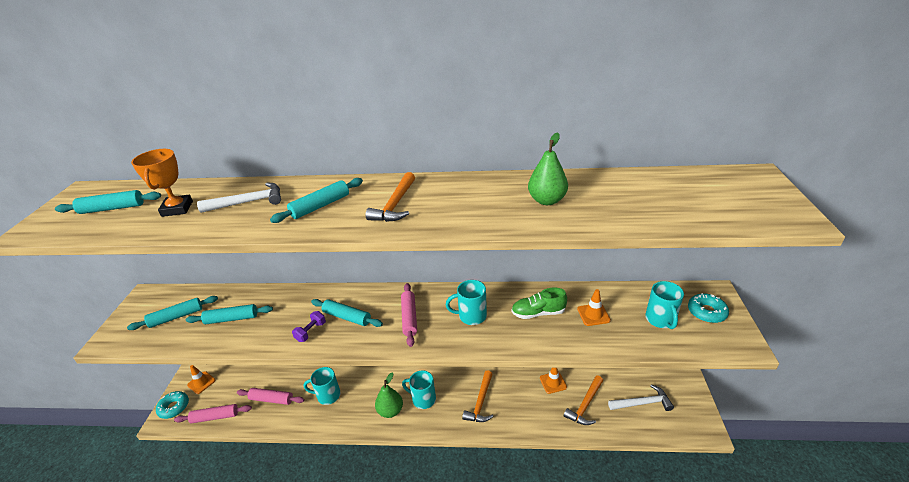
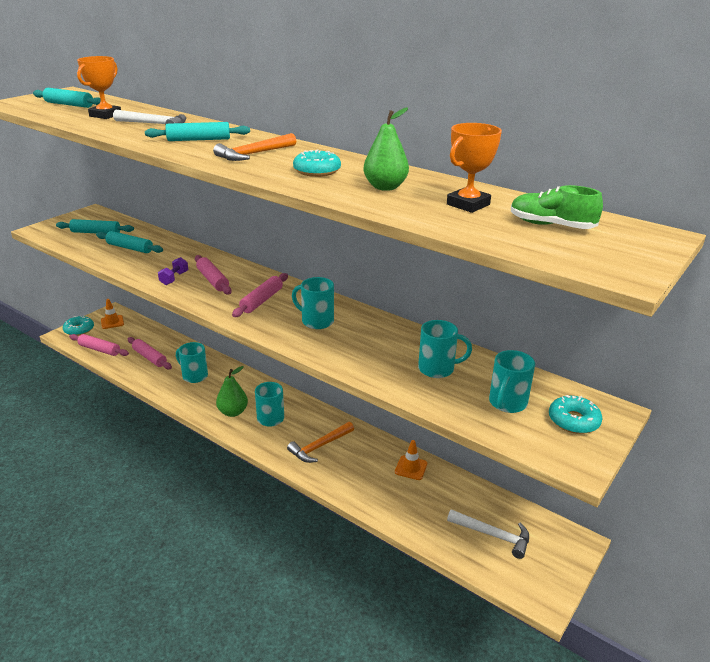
camera: 30 degrees right, 5 degrees down
(311, 332) = (174, 278): purple dumbbell -> purple dumbbell turned 45 degrees counterclockwise
(347, 317) = (212, 280): turquoise rolling pin -> pink rolling pin
(473, 203) = (317, 171): none -> turquoise donut
(538, 313) = (382, 345): green shoe -> green shoe (551, 225)
(585, 405) = (424, 503): orange hammer -> none
(593, 314) = (437, 369): orange traffic cone -> turquoise mug
(623, 194) = (468, 204): none -> orange trophy

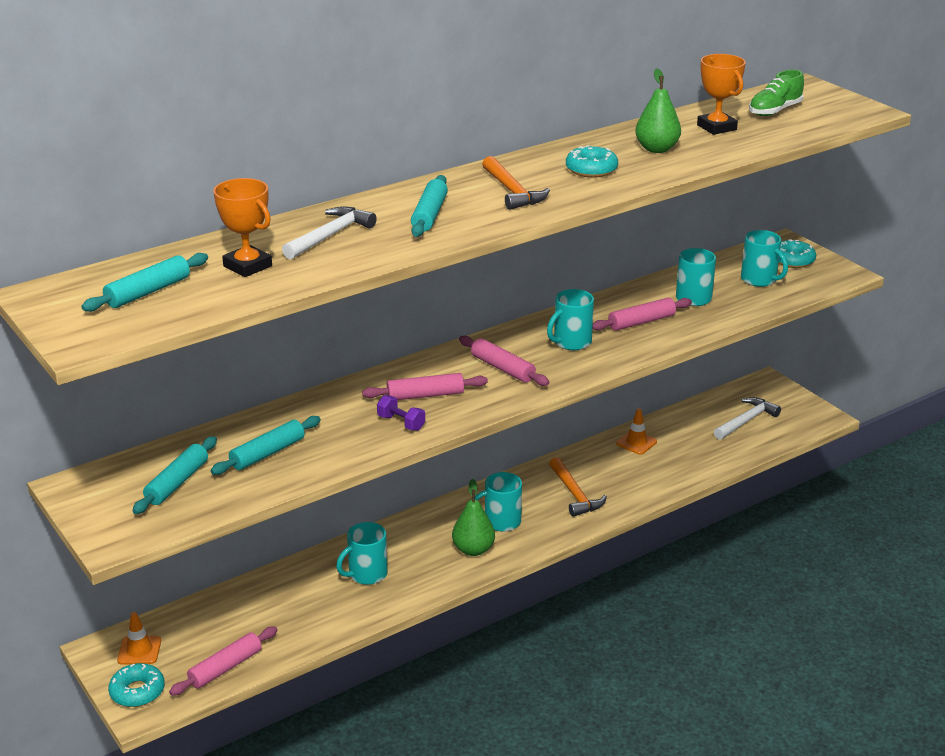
camera: 70 degrees left, 0 degrees up
(150, 357) = (287, 614): pink rolling pin -> pink rolling pin (641, 322)

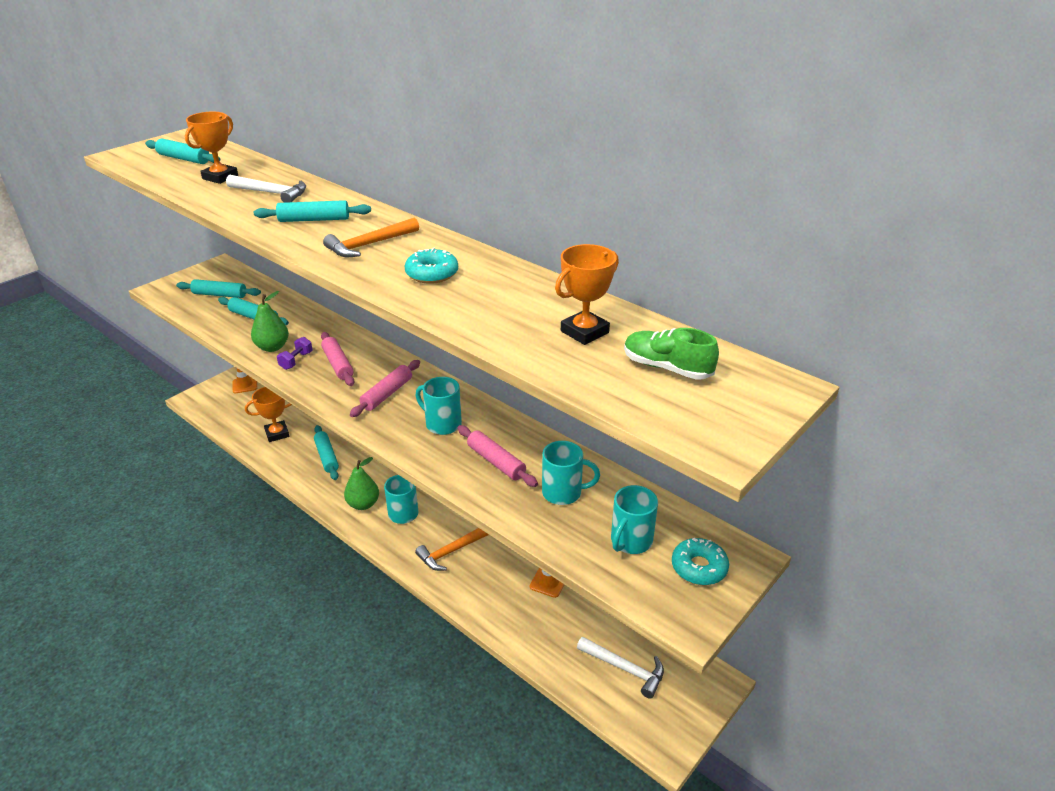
camera: 75 degrees right, 5 degrees up
(137, 691) = (208, 393): turquoise donut -> none
(225, 668) = (227, 420): pink rolling pin -> none
(290, 618) = (277, 433): none -> orange trophy
(366, 574) = (326, 457): turquoise mug -> turquoise rolling pin
(657, 149) = (500, 302): green pear -> green pear (272, 347)

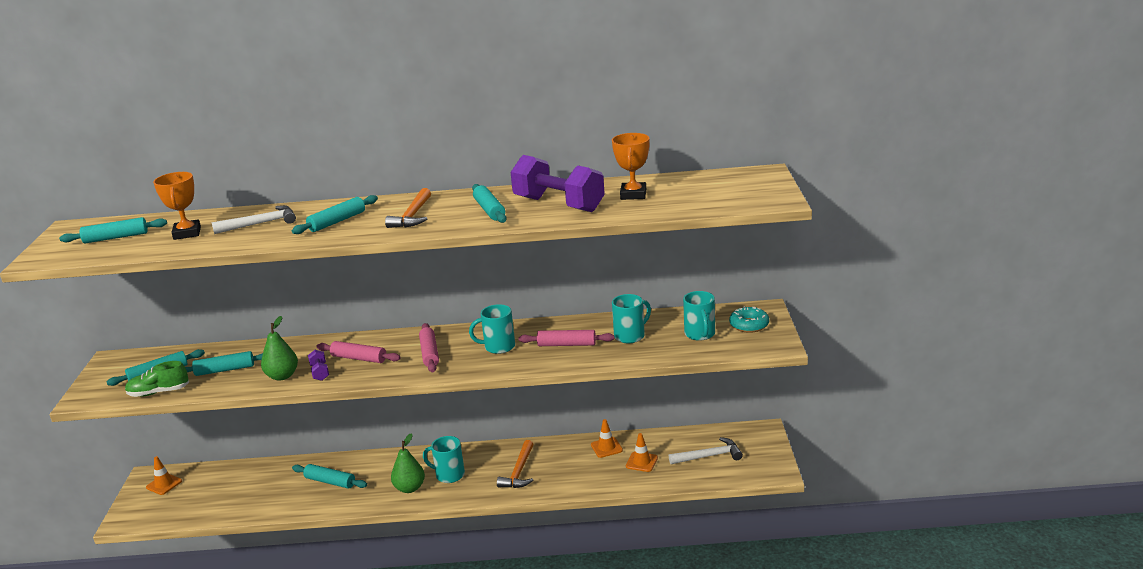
camera: 40 degrees left, 10 degrees down
(277, 433) = (257, 494): orange trophy -> none
(432, 274) = (489, 210): turquoise donut -> turquoise rolling pin
(496, 302) = (558, 204): none -> purple dumbbell
(557, 623) = (641, 462): none -> orange traffic cone
(667, 368) = (701, 189): green shoe -> green shoe (159, 392)

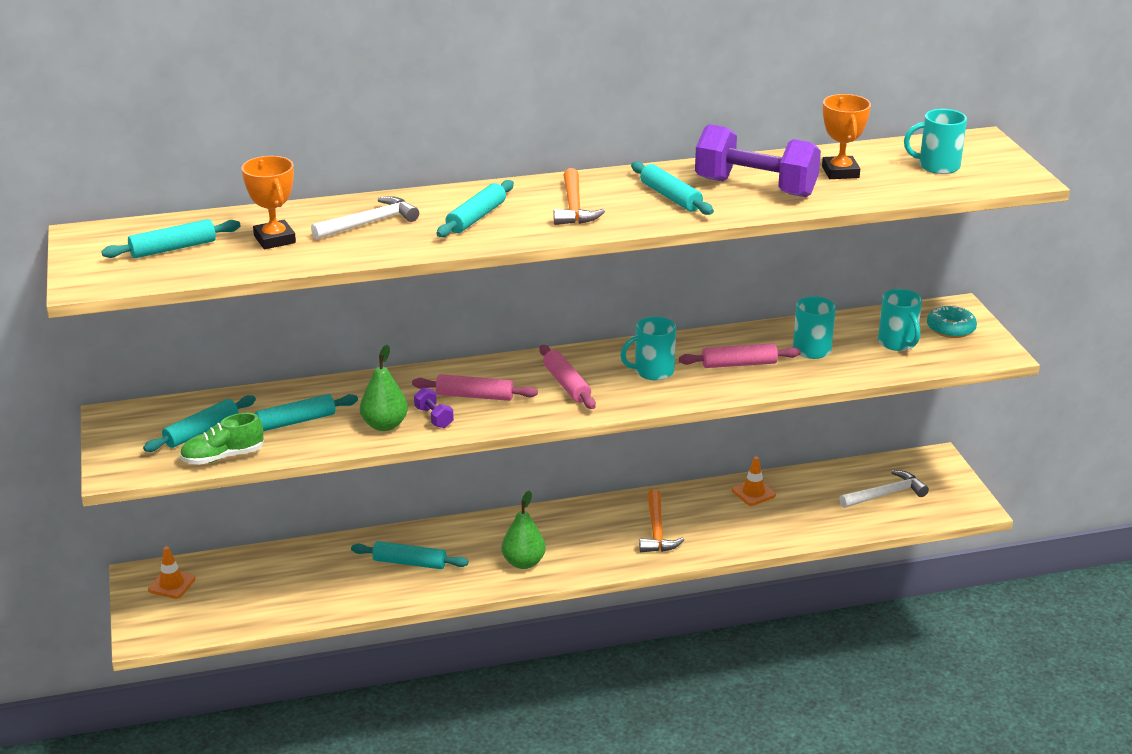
camera: 15 degrees left, 5 degrees up
(449, 475) = (567, 542): turquoise mug -> turquoise mug (937, 166)
(641, 462) = (806, 507): orange traffic cone -> none

